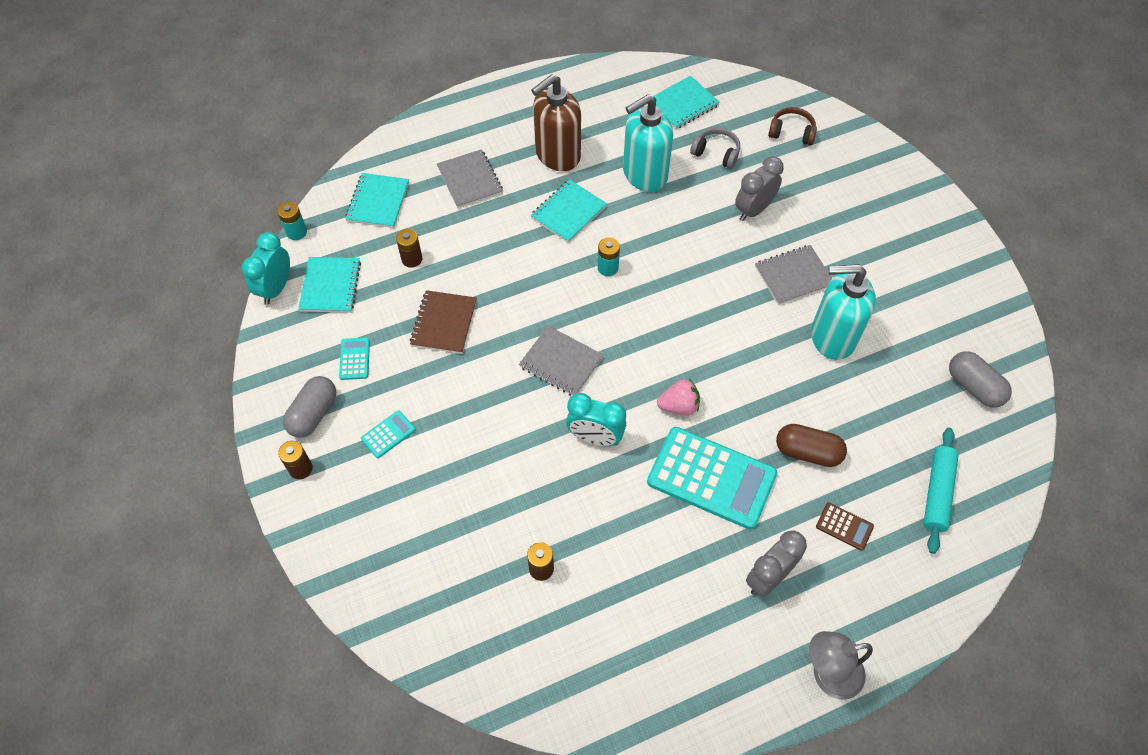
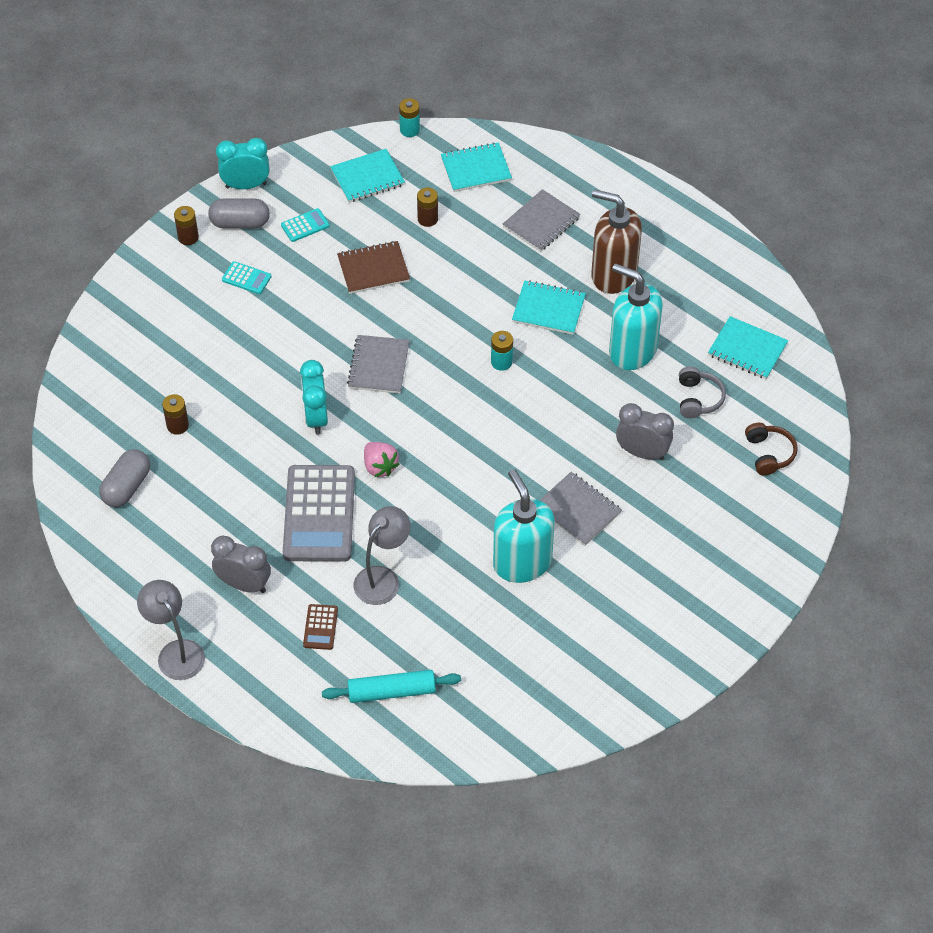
camera: 65 degrees right, 5 degrees down
(276, 288) = (345, 144): turquoise clock -> turquoise clock (246, 185)
(711, 478) = (319, 514): turquoise calculator -> grey calculator
(807, 452) = (382, 578): brown capsule -> grey lamp
(974, 387) = (528, 695): grey capsule -> grey capsule (127, 487)

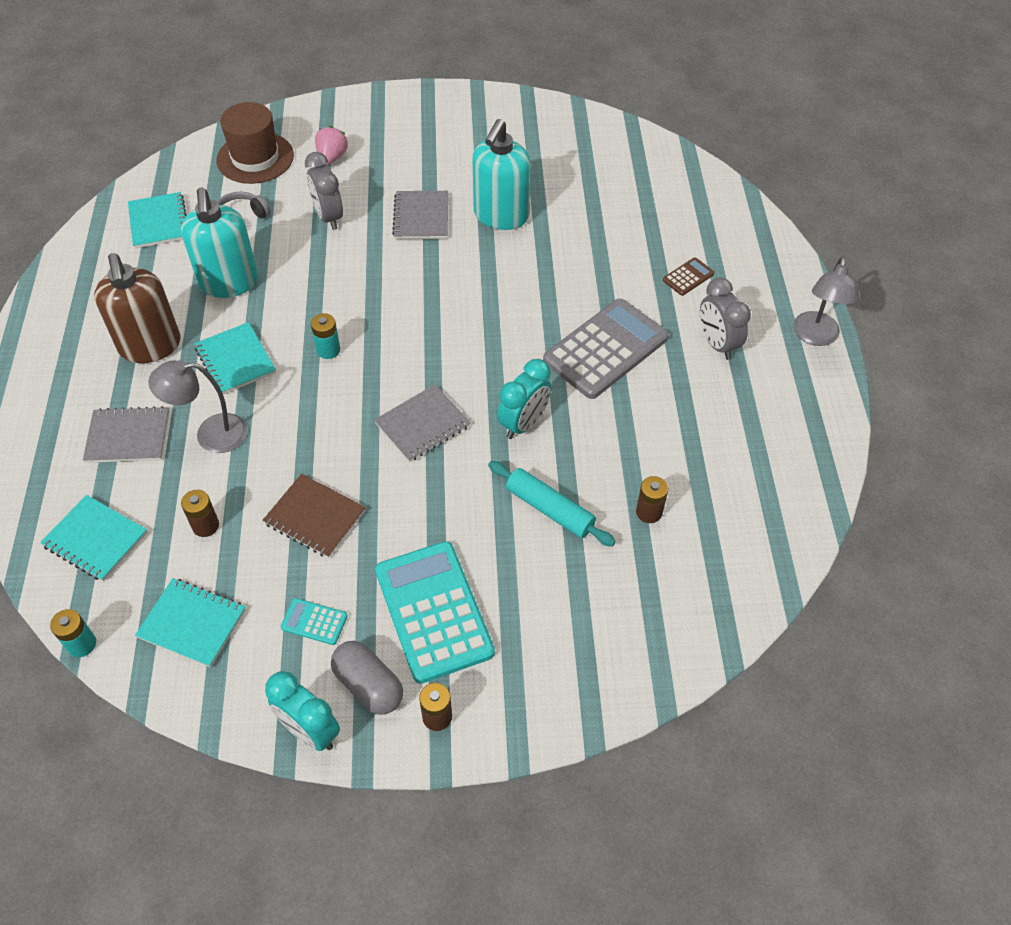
camera: 135 degrees left, 0 degrees up
(127, 487) = (745, 492): grey capsule -> none
(246, 278) = (434, 611): turquoise calculator -> turquoise calculator, size x2.33
(380, 467) = (519, 347): pink strawberry -> pink strawberry (332, 157)
(382, 578) = (608, 274): grey lamp -> grey lamp (210, 434)
(391, 692) = (680, 209): turquoise rolling pin -> turquoise rolling pin (550, 509)
(769, 454) = (255, 158): brown headphones -> brown hat

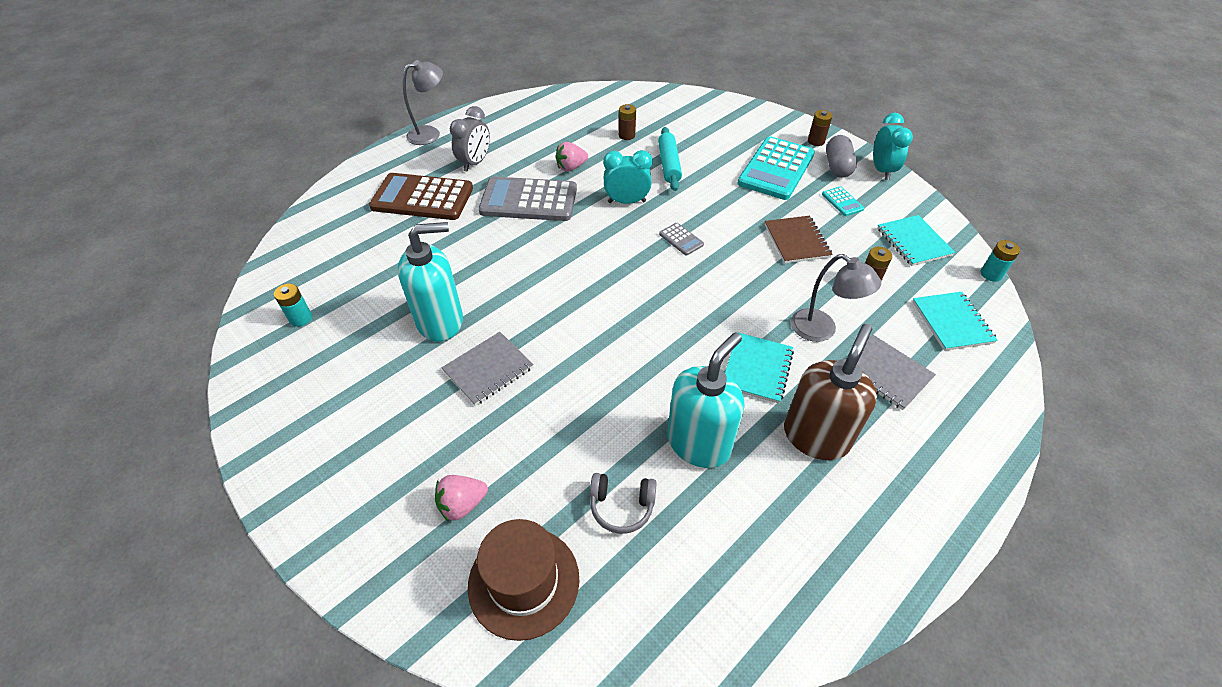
camera: 130 degrees left, 5 degrees down
(159, 222) = (700, 581): turquoise notebook -> none
(328, 217) = (550, 436): grey clock -> none
(328, 350) = (684, 324): turquoise battery -> turquoise battery (300, 318)
(422, 425) = (681, 239): grey notebook -> grey calculator
(631, 417) = (571, 167): none -> pink strawberry
(688, 277) = (422, 198): brown calculator -> brown calculator, size x2.33

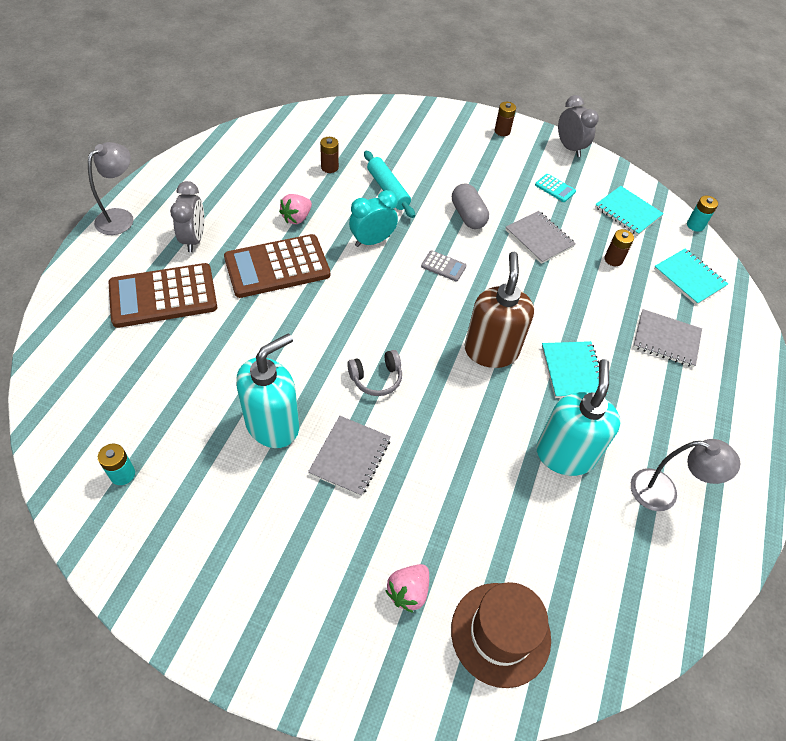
camera: 30 degrees left, 5 degrees up
(529, 200) = (277, 267): grey calculator -> brown calculator
(621, 506) = (538, 534): grey headphones -> grey headphones (376, 378)
(776, 169) = (484, 169): turquoise calculator -> none
(796, 241) = (539, 238): brown notebook -> grey notebook
(816, 436) = (645, 413): brown soap dispenser -> brown soap dispenser (491, 350)
(822, 330) = (602, 317): grey lamp -> grey lamp (664, 493)
(837, 167) = (533, 153): grey capsule -> grey capsule (468, 216)
(881, 170) = (569, 148): turquoise clock -> grey clock

